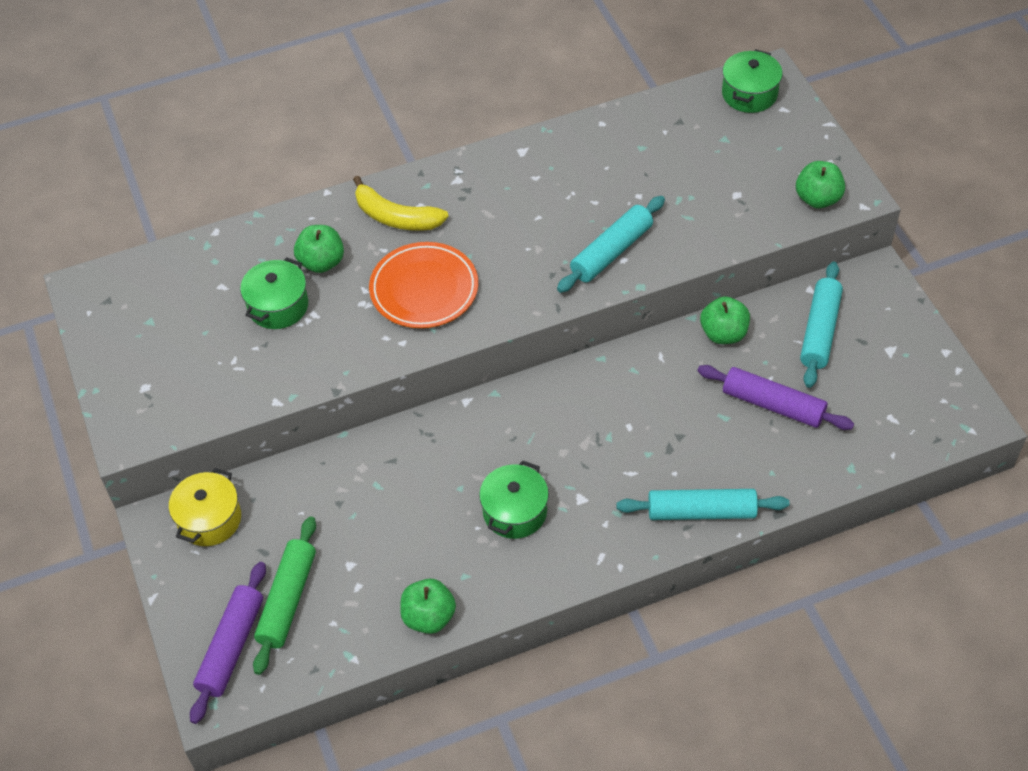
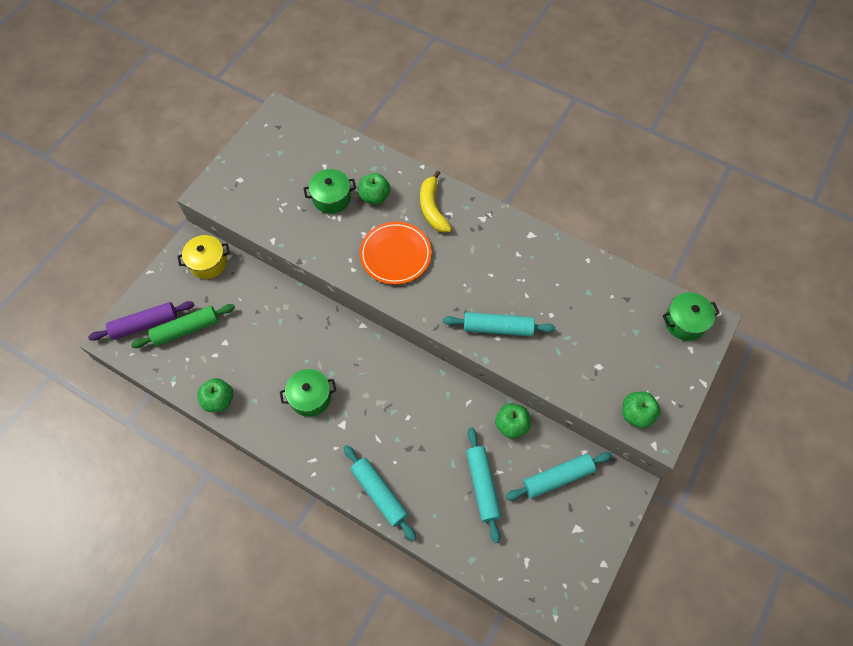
camera: 50 degrees right, 10 degrees up
(772, 405) = (482, 485): purple rolling pin -> turquoise rolling pin

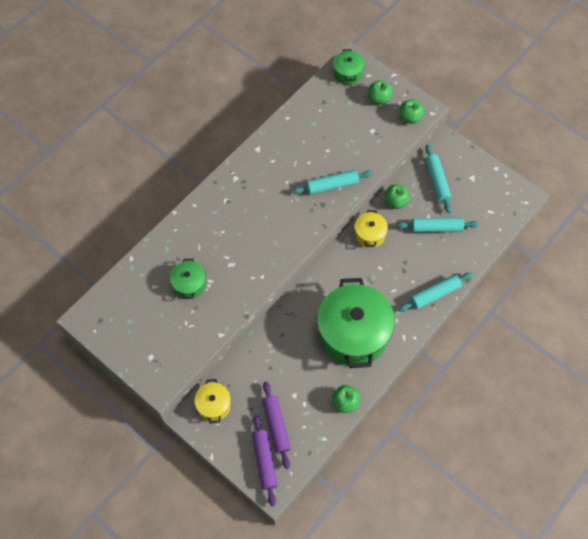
camera: 80 degrees left, 0 degrees up
(186, 329) = (276, 426): green rolling pin -> purple rolling pin
(310, 397) = (353, 333): green pot -> green pot, size x2.17
(375, 197) = (196, 251): green apple -> green apple (379, 99)
(395, 255) = (255, 244): orange plate -> none
(432, 208) = (217, 211): yellow banana -> none
(454, 398) = (370, 234): none -> yellow pot
(498, 328) = (332, 186): turquoise rolling pin -> turquoise rolling pin turned 60 degrees clockwise

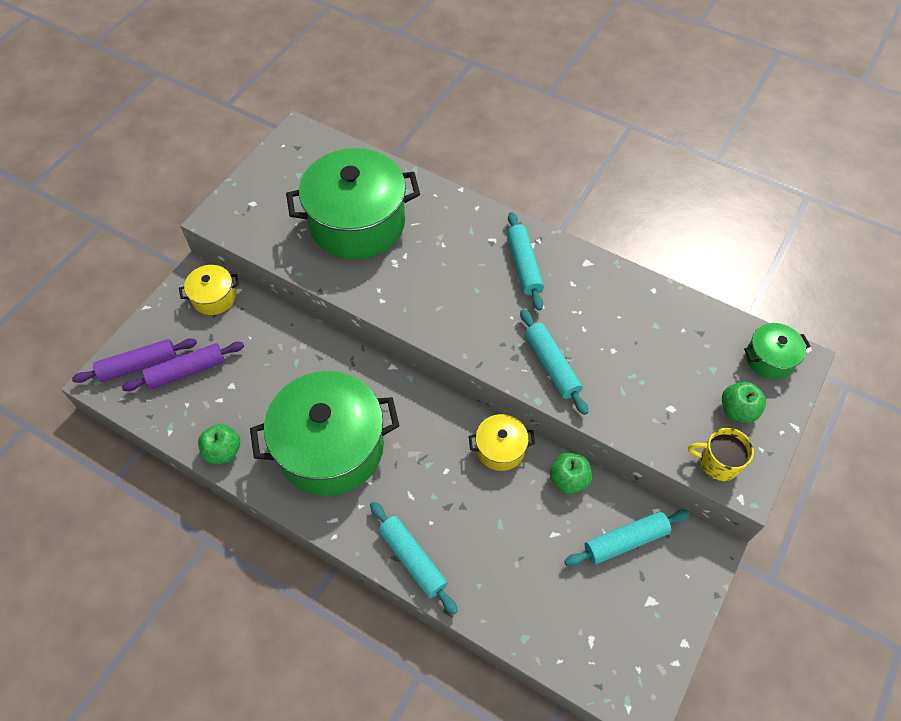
camera: 80 degrees right, 5 degrees down
(189, 284) = (357, 223): green pot -> green pot, size x2.17
(410, 117) = (717, 463): green apple -> yellow mug
(436, 228) = (535, 550): turquoise rolling pin -> turquoise rolling pin (523, 265)

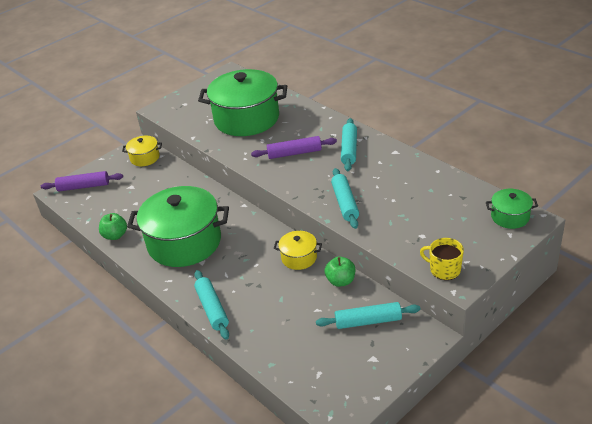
camera: 20 degrees right, 20 degrees down
(187, 371) = (111, 193): purple rolling pin -> purple rolling pin (294, 153)
(737, 410) = (472, 242): green apple -> none

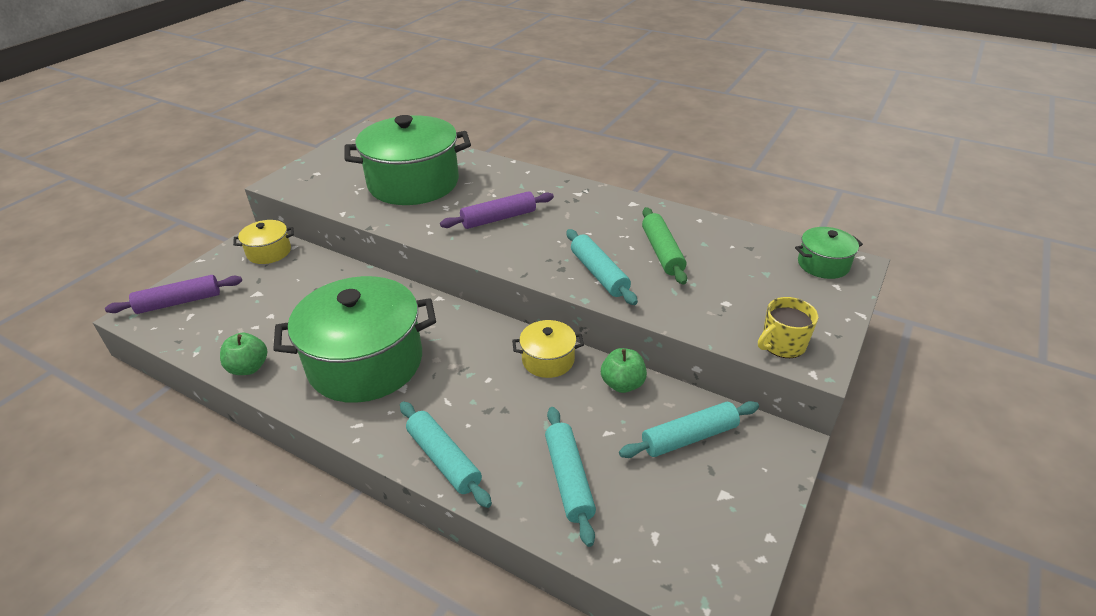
camera: 20 degrees left, 0 degrees up
(349, 149) = (571, 206): turquoise rolling pin -> turquoise rolling pin (568, 479)
(396, 193) = (662, 252): none -> green rolling pin
(444, 269) = (782, 344): yellow mug -> yellow mug turned 45 degrees counterclockwise

